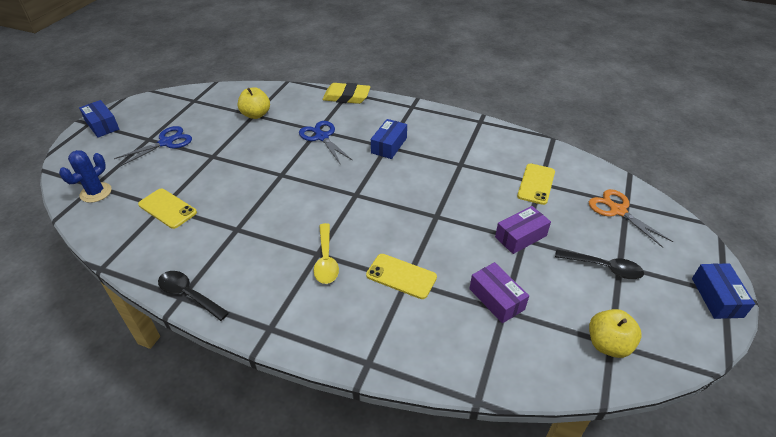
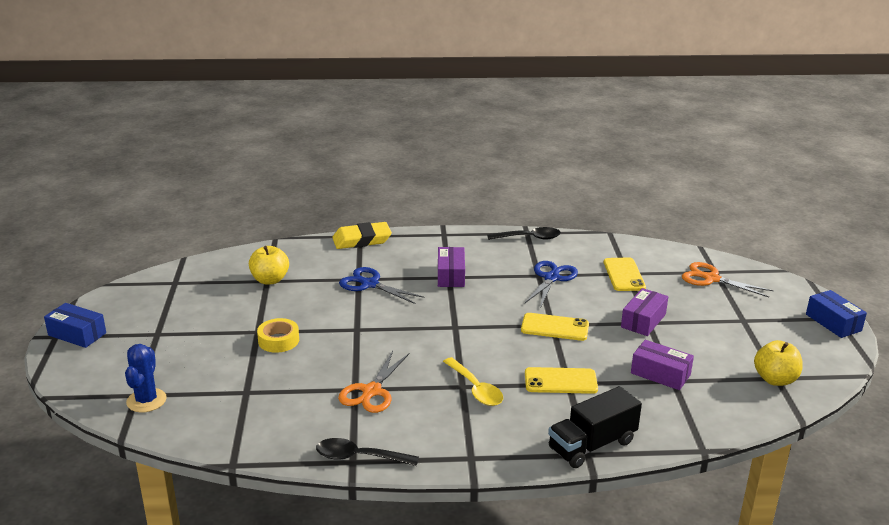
camera: 25 degrees left, 15 degrees down
(166, 142) = (184, 332): blue scissors -> blue scissors (551, 278)
(167, 208) = (254, 392): yellow phone -> yellow phone (555, 327)
(220, 168) = (278, 340): none -> yellow tape
(247, 235) = (371, 391): none -> orange scissors
(378, 354) = (592, 445): none -> black truck
(389, 145) = (450, 275): blue box -> purple box
(604, 268) = (732, 325): black spoon -> black spoon (529, 238)

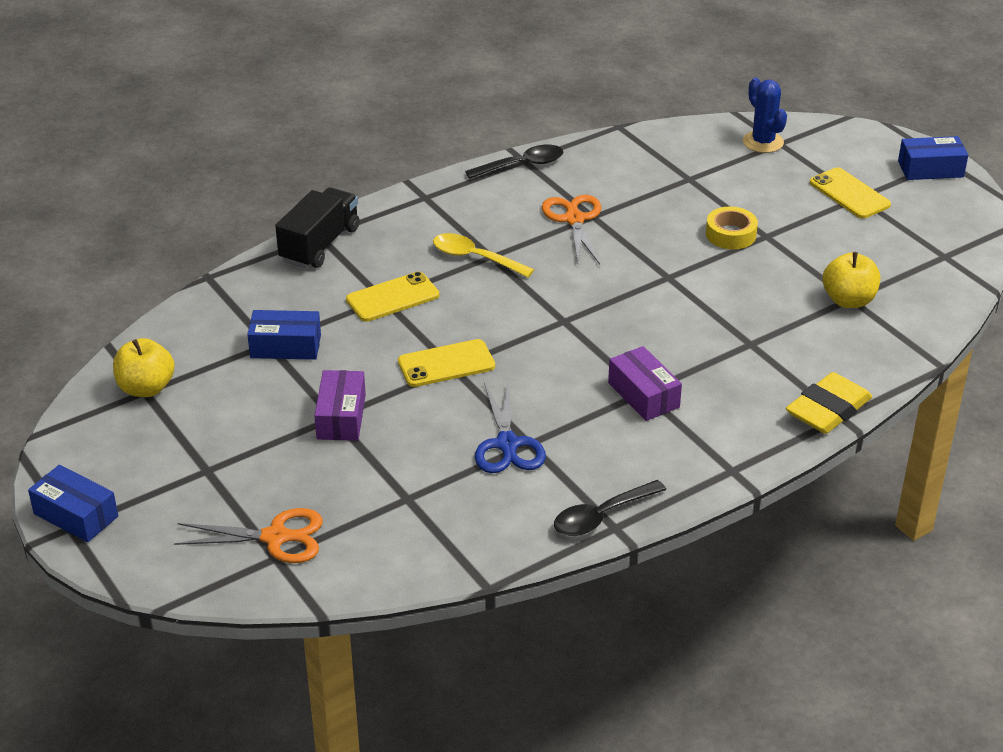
camera: 150 degrees right, 10 degrees up
(370, 284) = (726, 340): blue scissors -> none
(624, 275) = (410, 492): yellow phone -> yellow phone (849, 194)
(660, 374) = (285, 346): purple box -> blue box

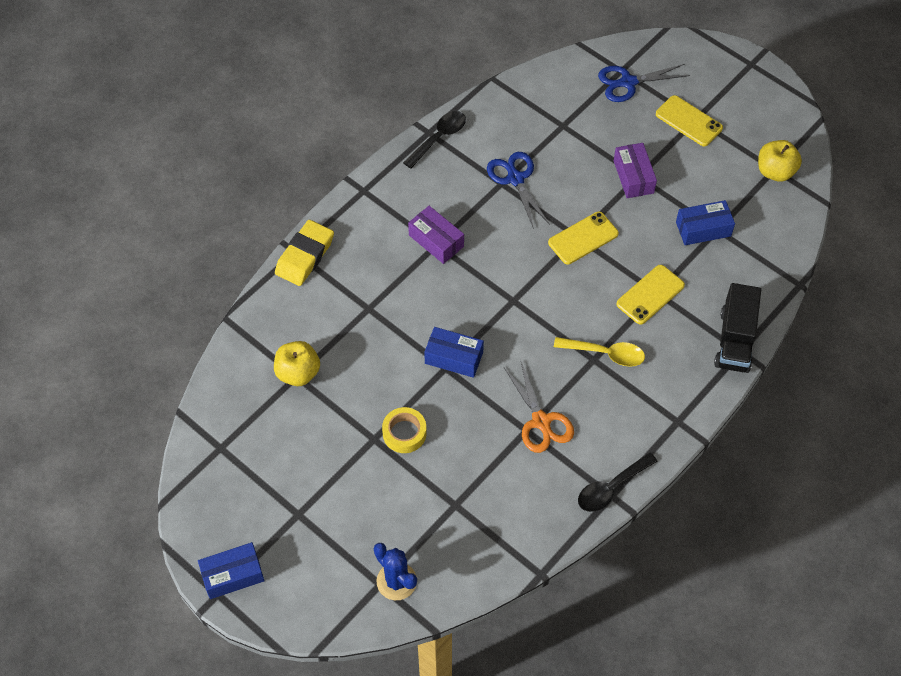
camera: 165 degrees right, 20 degrees up
(75, 515) = (753, 72): blue box -> blue box (454, 358)
(275, 537) = (628, 82): orange scissors -> blue scissors
(849, 194) = (307, 517): yellow phone -> yellow phone (688, 121)

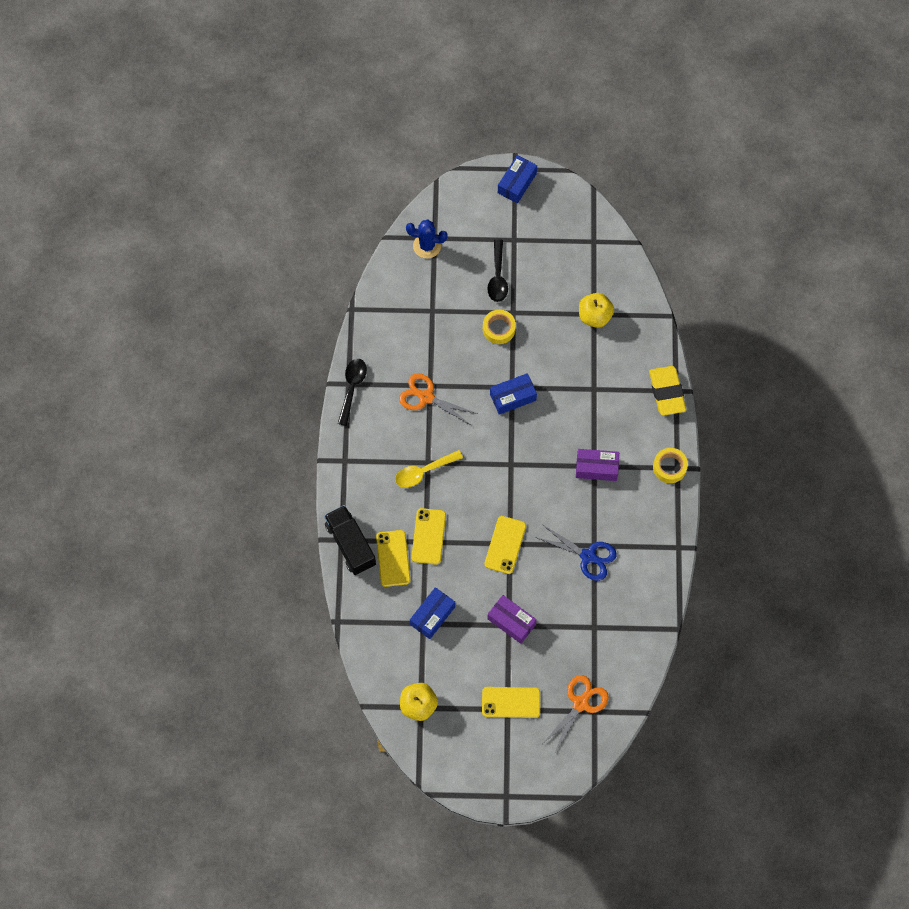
camera: 140 degrees right, 10 degrees up
(370, 195) = (669, 467): none -> yellow tape
(439, 138) = (667, 548): black spoon -> black spoon (497, 277)
(628, 82) = (580, 703): blue scissors -> orange scissors
(701, 300) = (393, 558): none -> yellow phone

